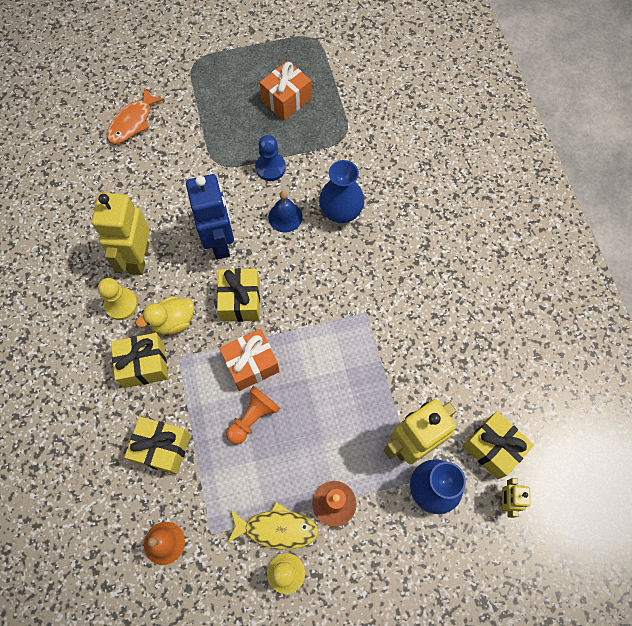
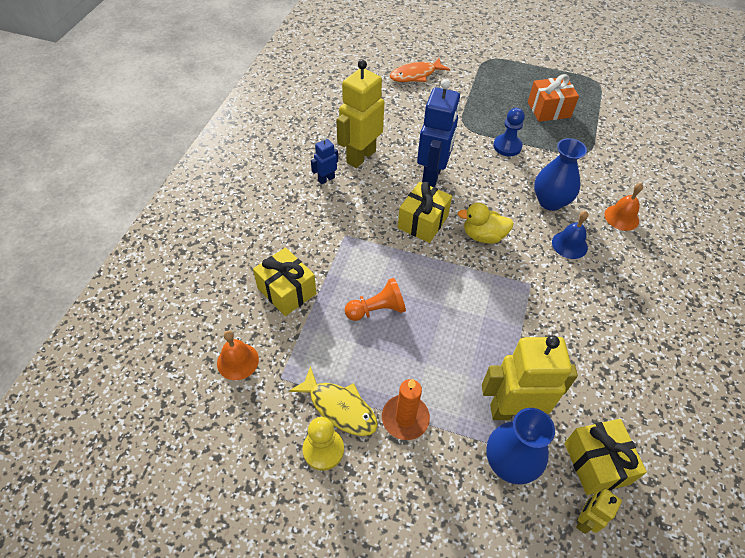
camera: 30 degrees right, 15 degrees down
(121, 304) = (326, 179): yellow pawn -> blue robot
(144, 365) = (314, 226): yellow gift -> none
(173, 321) = (358, 209): yellow duck -> yellow duck (483, 236)
(251, 364) = (402, 270): orange gift -> none
(285, 217) = (499, 183): blue bell -> blue bell (569, 244)
(408, 195) = (621, 217): none -> orange bell

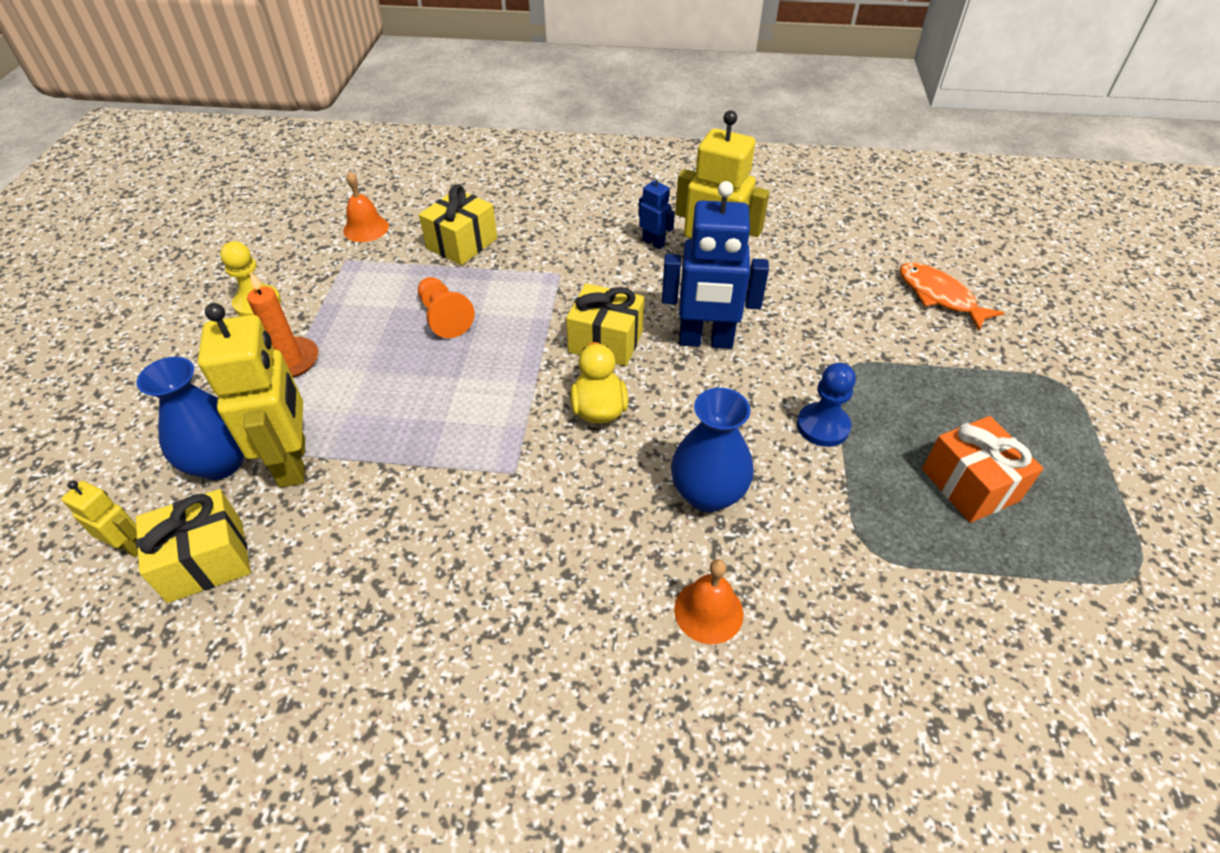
camera: 80 degrees right, 5 degrees down
(339, 407) = (307, 307): yellow fish -> none
(569, 244) = (612, 524): blue bell -> none

